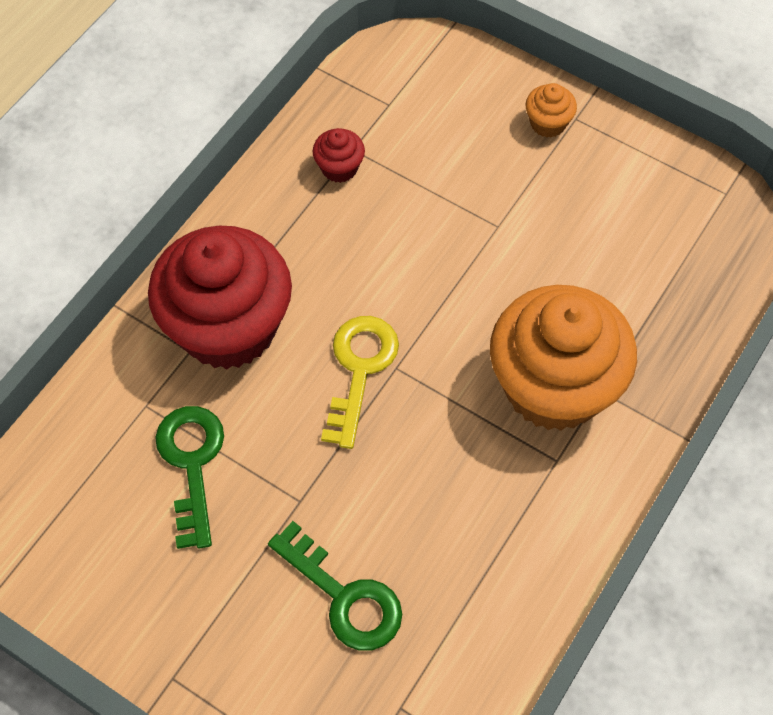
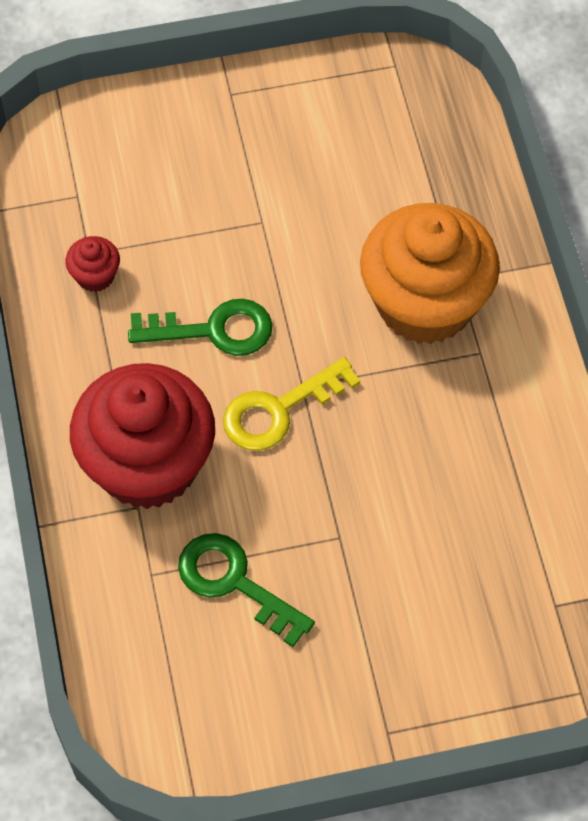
camera: 45 degrees left, 0 degrees up
(344, 596) = (441, 570): green key -> green key (213, 330)
(359, 370) = (279, 410): yellow key -> yellow key turned 90 degrees counterclockwise
(548, 123) = (215, 114): orange cupcake -> none

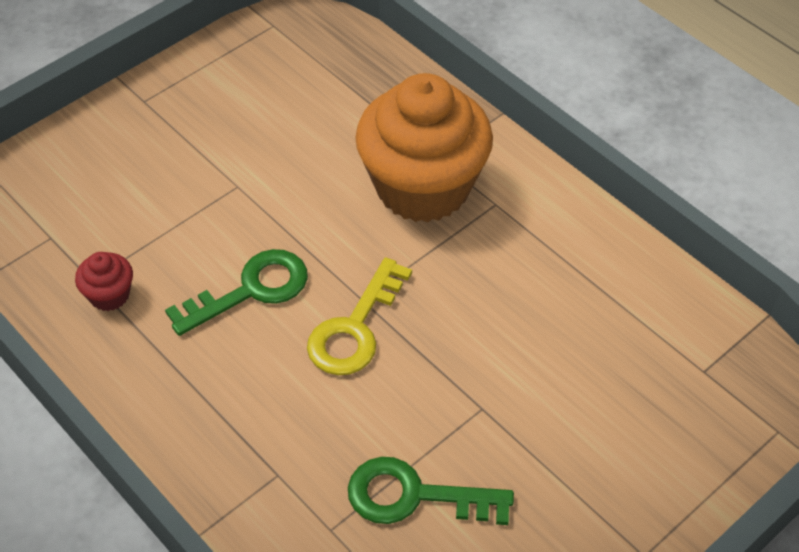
camera: 30 degrees left, 10 degrees down
(147, 464) = (263, 433): red cupcake -> none

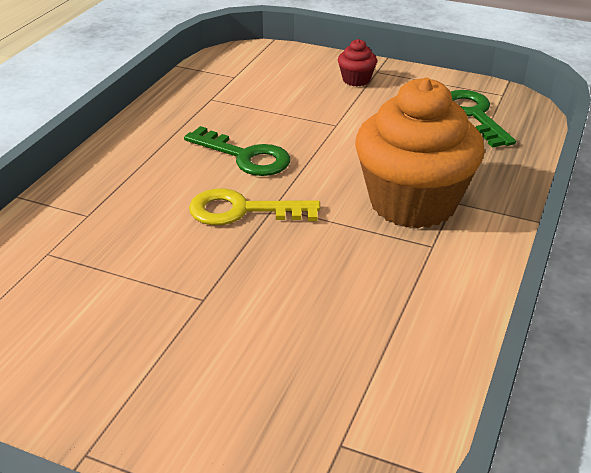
camera: 65 degrees right, 15 degrees down
(109, 295) = (202, 108): red cupcake -> red cupcake (356, 80)
(414, 496) = (95, 286): green key -> green key (473, 115)

